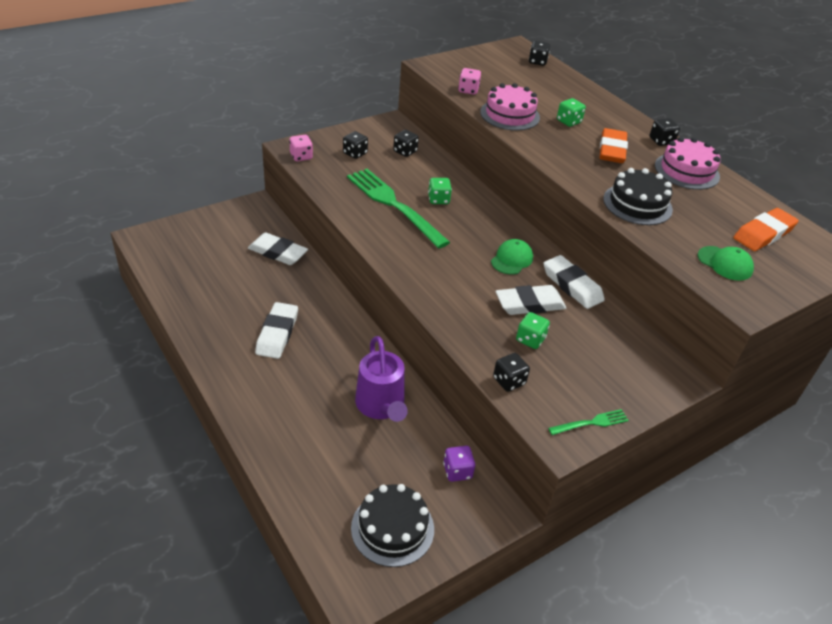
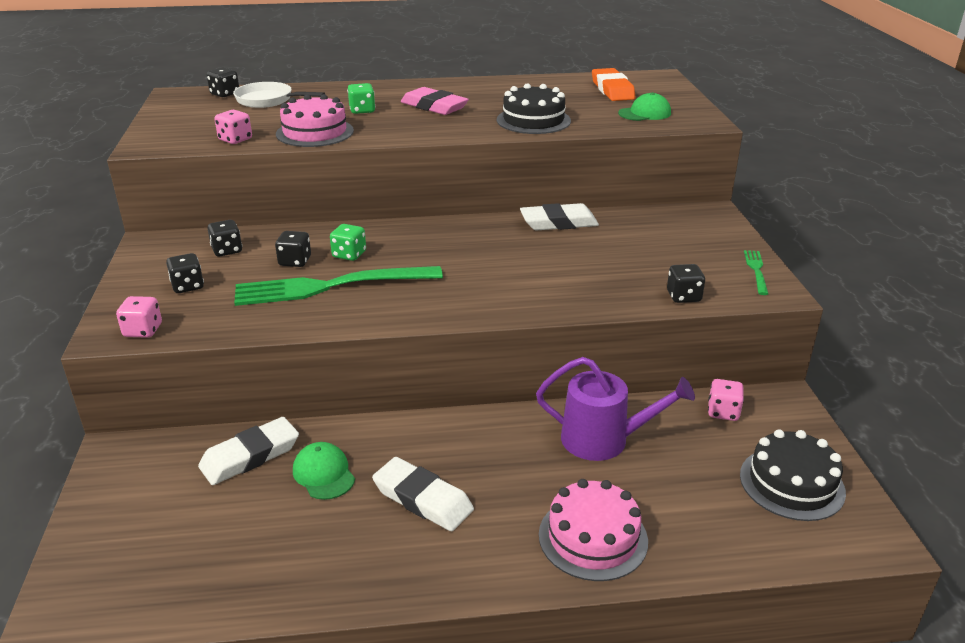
camera: 60 degrees left, 10 degrees down
(457, 471) = (723, 412): purple dice -> pink dice
(512, 259) = (494, 241): green cap -> green cap (324, 474)
(529, 304) = (573, 252): white eraser -> none
(530, 339) = (627, 267): green dice -> none
(545, 80) = (268, 100): none -> white pan
(612, 150) = (434, 106): orange eraser -> pink eraser
(661, 141) = (440, 85): black dice -> black dice (295, 261)
(686, 171) = (498, 89): pink cake -> pink cake (593, 537)

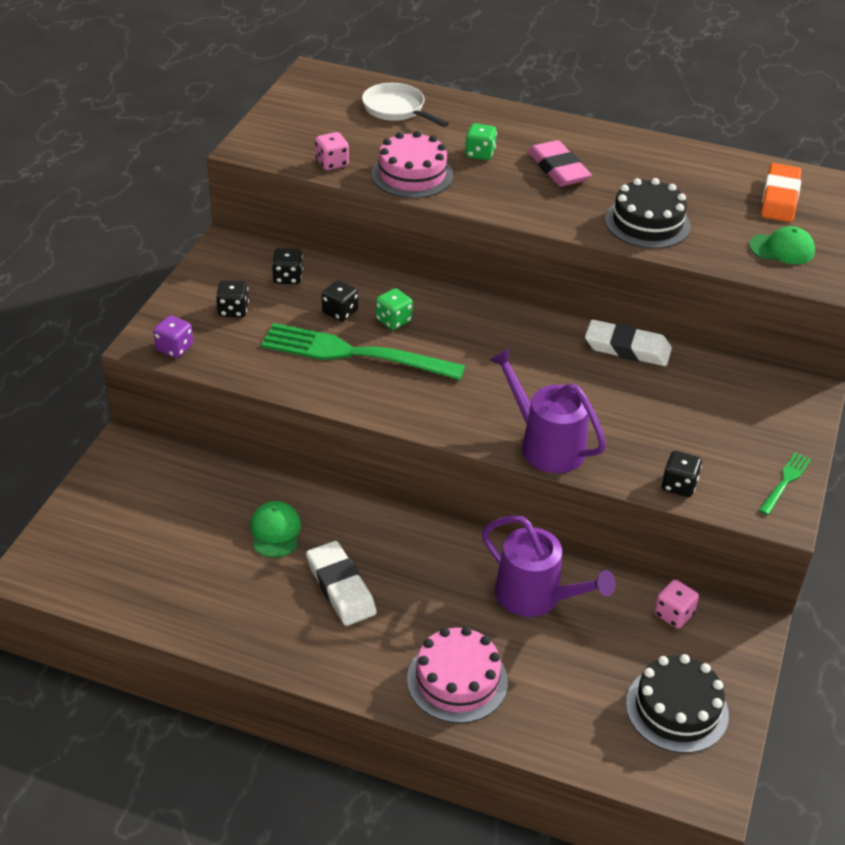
camera: 25 degrees right, 10 degrees up
(143, 330) = (174, 348): pink dice -> purple dice
(225, 94) = (360, 87): black dice -> none
(250, 456) = (226, 491): white eraser -> none
(554, 301) = (546, 445): none -> purple watering can

